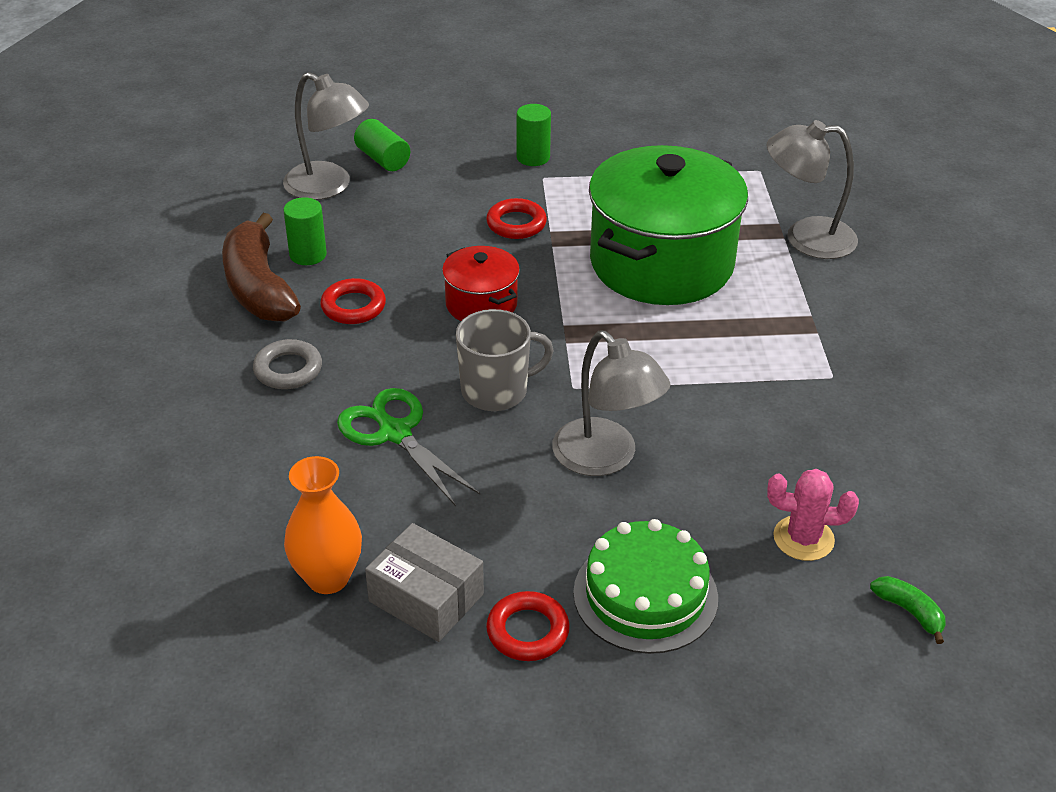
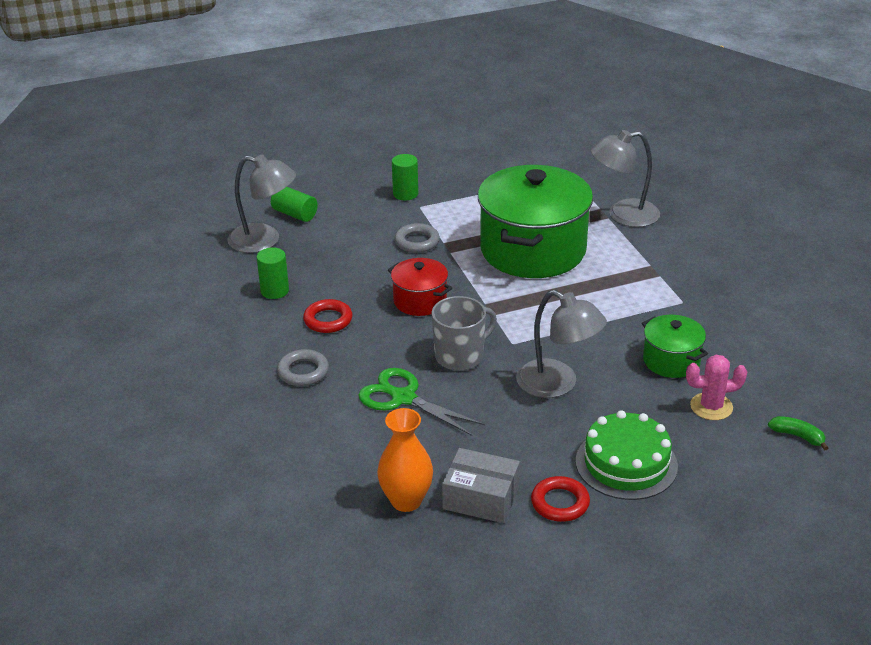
camera: 15 degrees left, 5 degrees down
(259, 287) = (250, 320): brown banana -> none
(516, 224) = (417, 242): red ring -> grey ring
(777, 458) = (671, 361): none -> green pot

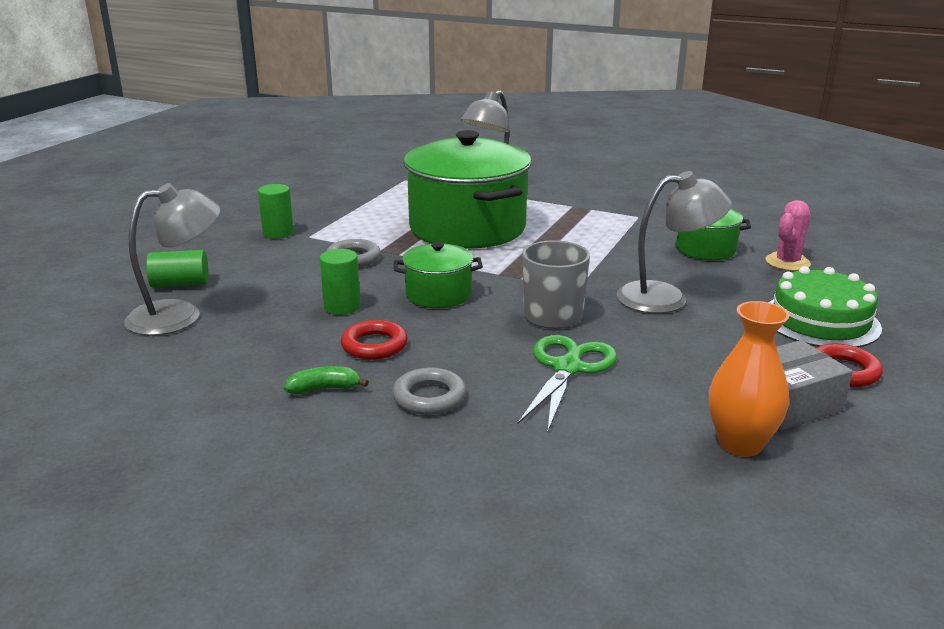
camera: 45 degrees left, 10 degrees down
(275, 291) = (268, 348): green cylinder -> green cylinder (342, 307)
(403, 398) = (568, 368): green scissors -> green scissors turned 120 degrees clockwise
(420, 301) = (438, 294): red pot -> green pot
(797, 436) = (866, 254): green banana -> green banana (324, 389)

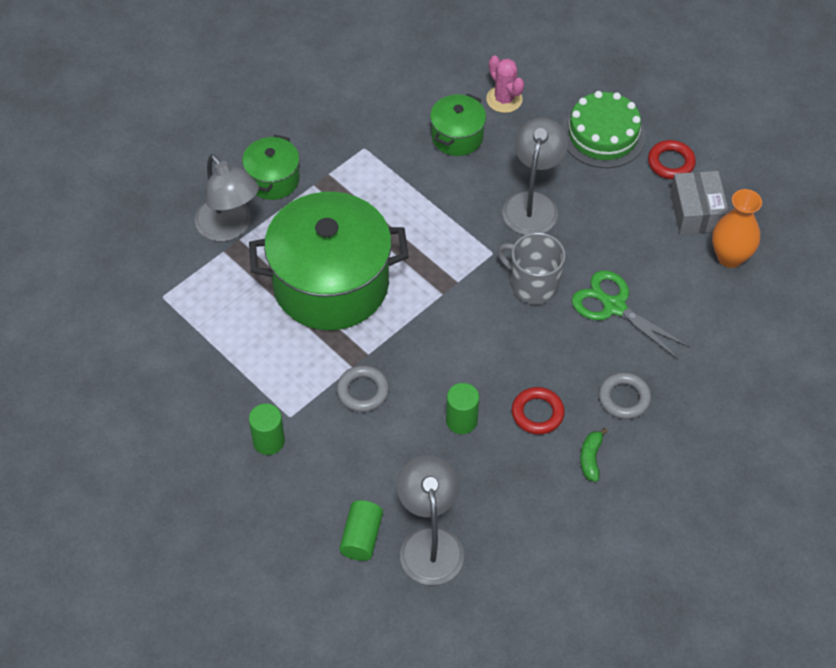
camera: 70 degrees left, 30 degrees up
(438, 294) = (466, 348): green pot -> green pot (273, 180)

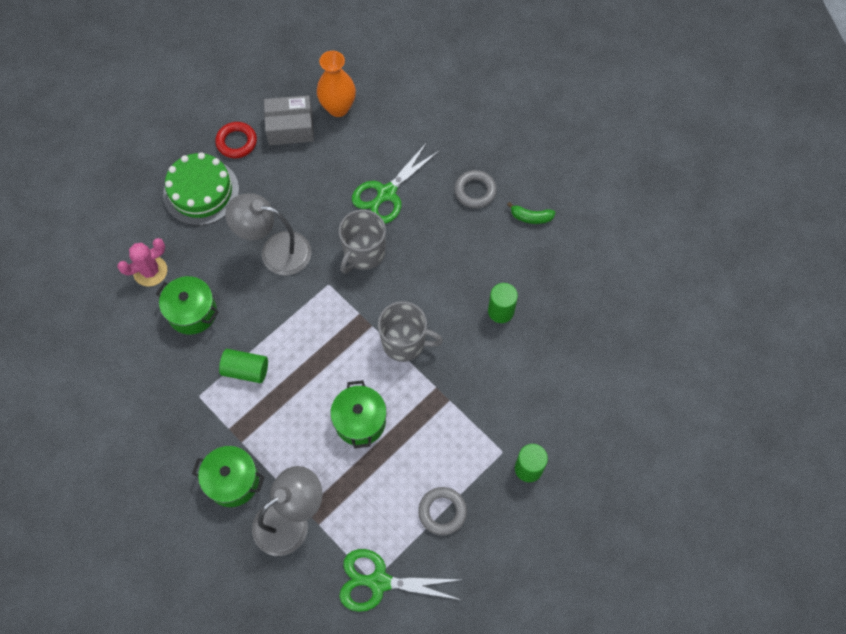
camera: 90 degrees left, 10 degrees up
(160, 302) = (378, 581): none -> green scissors
(331, 284) = (360, 421): green pot -> green pot, size x0.48
(361, 537) = (615, 388): green cylinder -> green cylinder (246, 370)
(363, 391) = (474, 390): grey ring -> grey ring (442, 512)
(422, 324) = (404, 342): none -> grey mug
(429, 542) = (614, 336): grey lamp -> none
(537, 413) = (491, 254): red ring -> none

